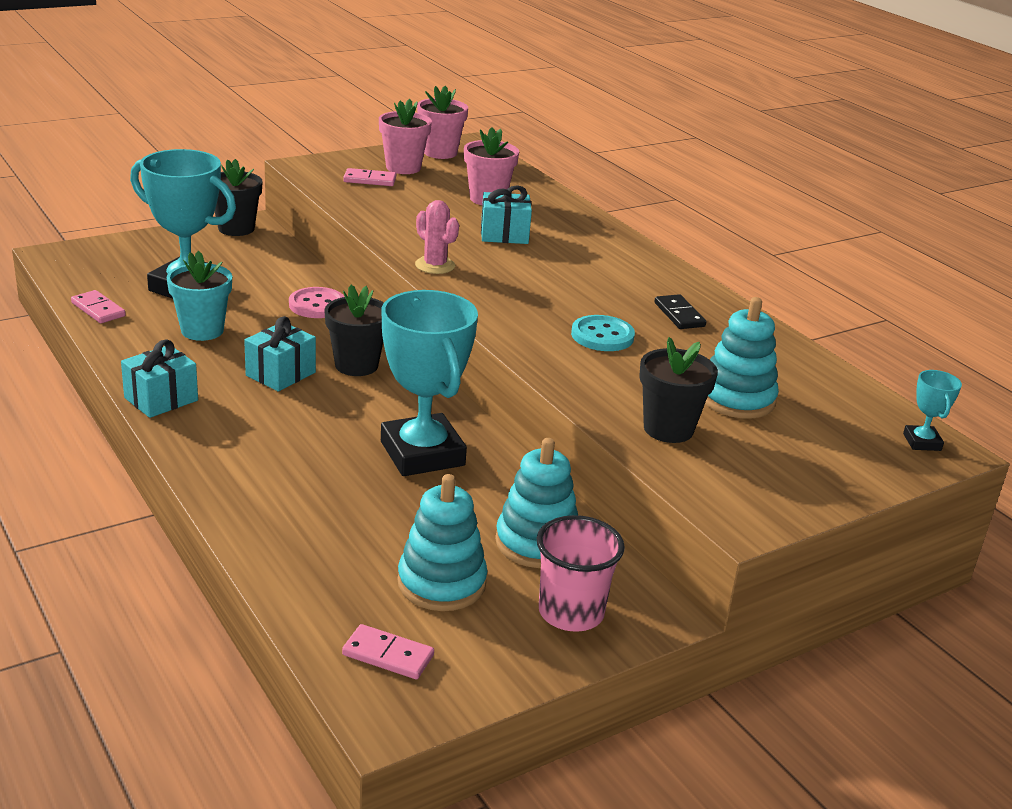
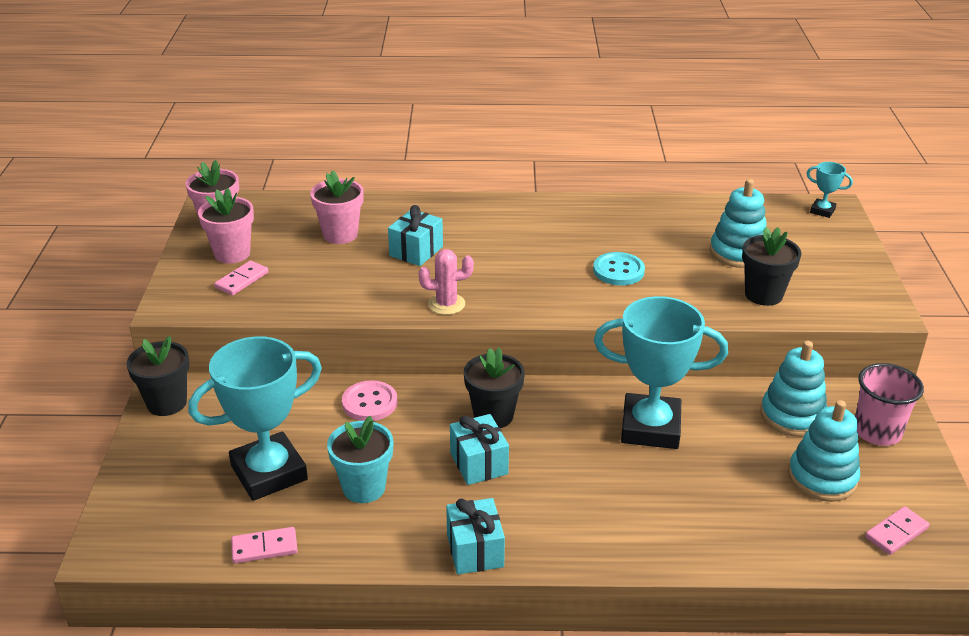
camera: 55 degrees left, 5 degrees up
(679, 315) = (607, 227): black domino -> none

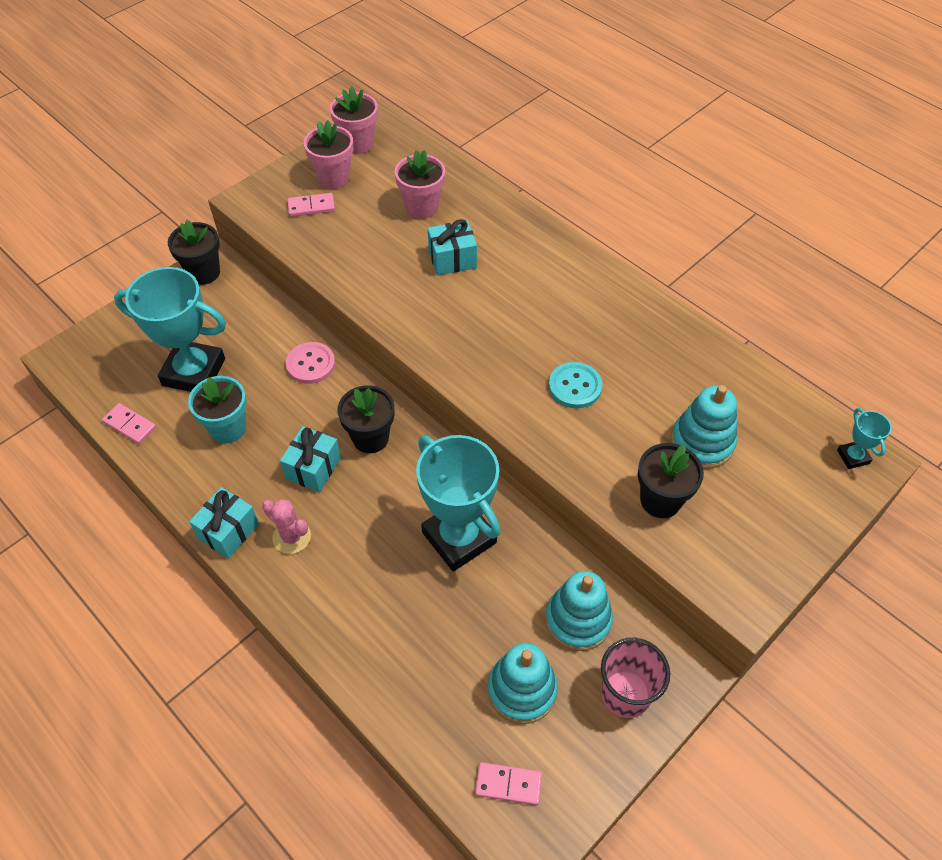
camera: 45 degrees right, 20 degrees up
(446, 304) = (409, 324): pink cactus -> pink cactus (291, 537)

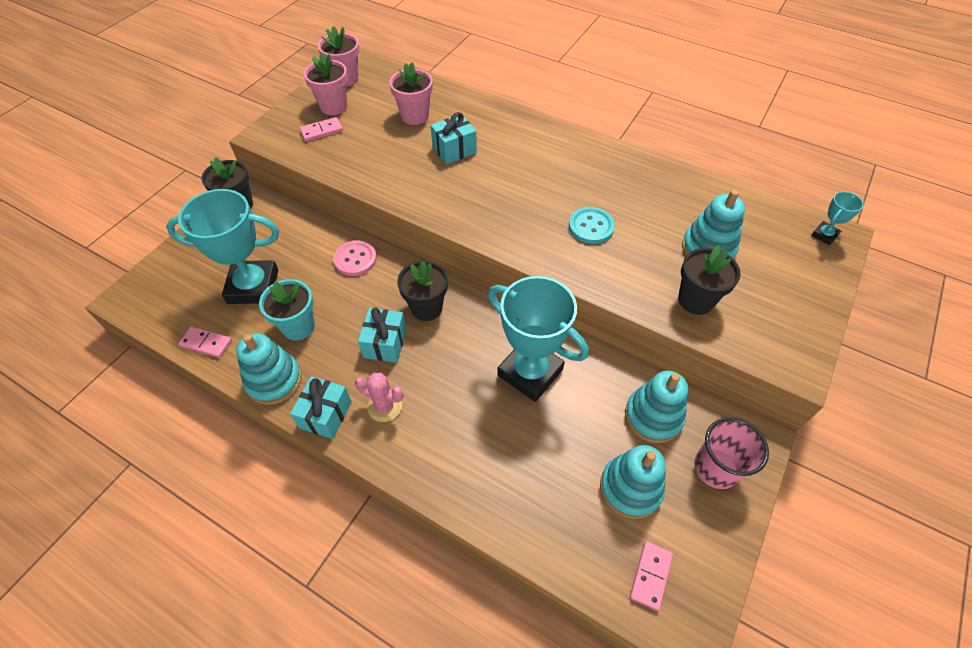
camera: 15 degrees left, 0 degrees up
(187, 481) = (274, 380): none -> turquoise stacking toy
(508, 784) = (651, 576): pink domino -> pink domino turned 60 degrees counterclockwise
(853, 457) = (824, 235): turquoise trophy -> turquoise trophy turned 75 degrees clockwise

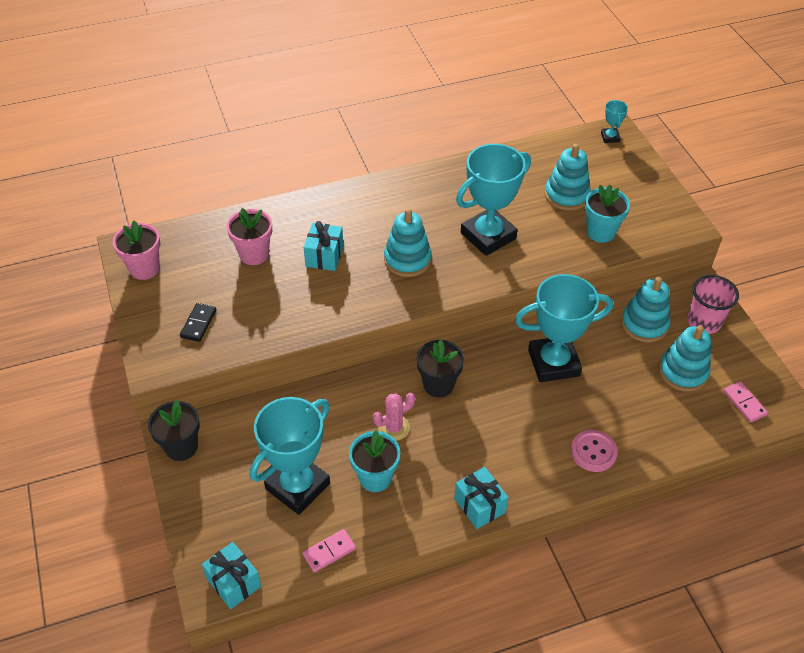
camera: 50 degrees left, 5 degrees down
(274, 380) = (415, 522): turquoise stacking toy -> turquoise stacking toy (407, 260)
(321, 131) = (198, 323): pink domino -> black domino
(333, 106) = (174, 298): pink flower pot -> none
(355, 259) = (341, 400): pink button -> pink button (593, 452)
(384, 406) = (505, 464): pink cactus -> pink cactus (394, 428)
(385, 343) = (447, 430): turquoise gift -> turquoise gift (234, 582)
(591, 227) = (488, 236): turquoise button -> turquoise trophy
(695, 300) = (600, 232): black flower pot -> turquoise flower pot

